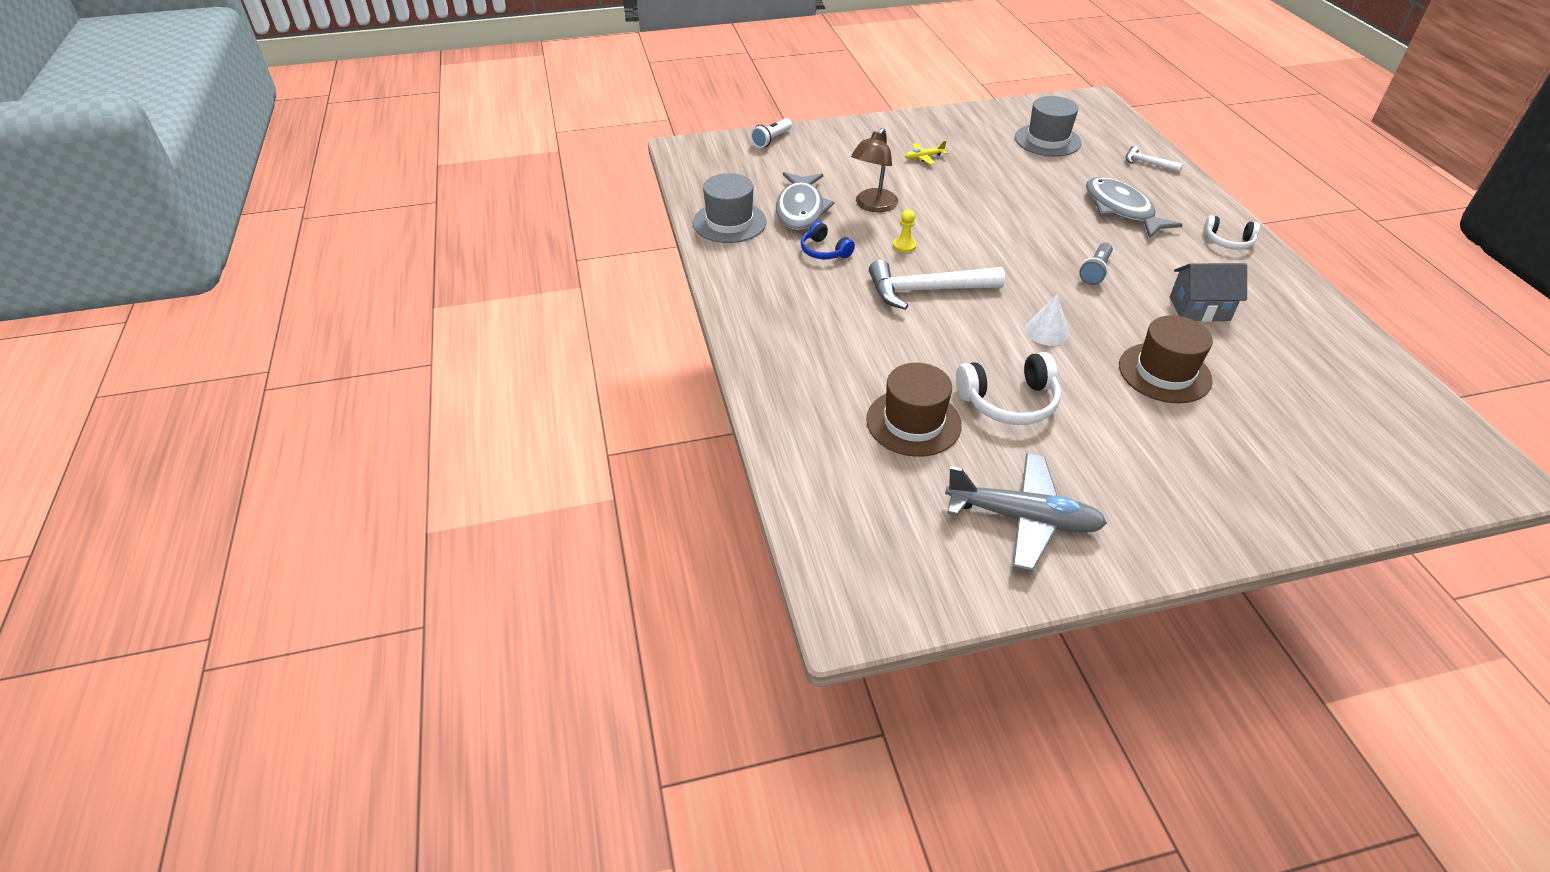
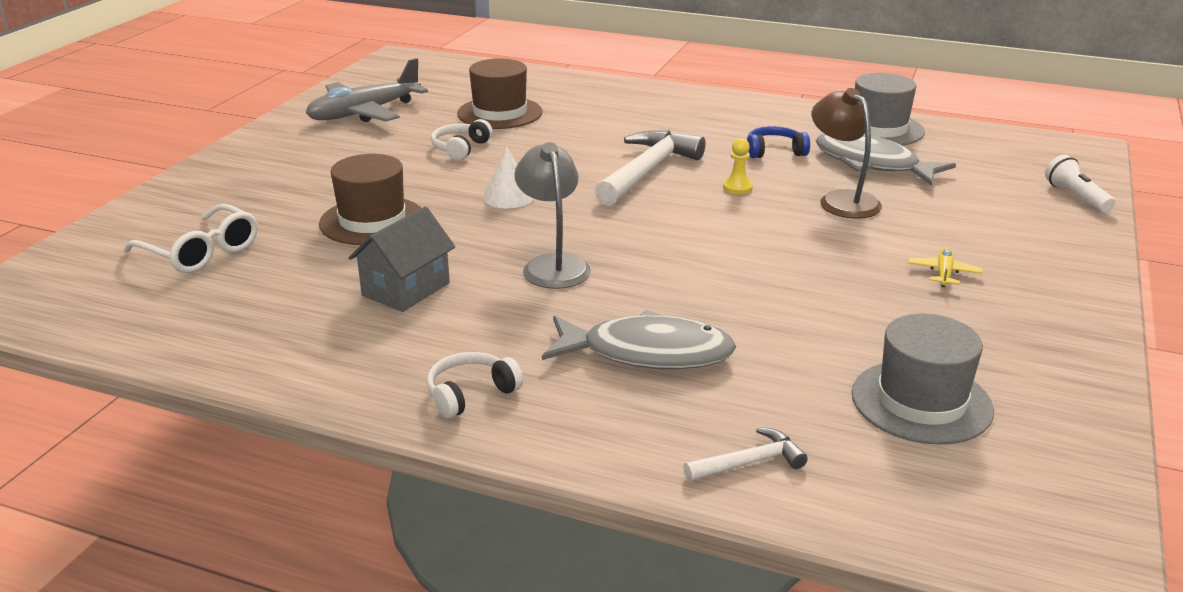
camera: 125 degrees right, 15 degrees down
(1009, 401) = (461, 148): white headphones -> white headphones, size x0.62
(1095, 271) = (553, 265): grey flashlight -> grey lamp
(1315, 424) = (201, 252): none -> white glasses

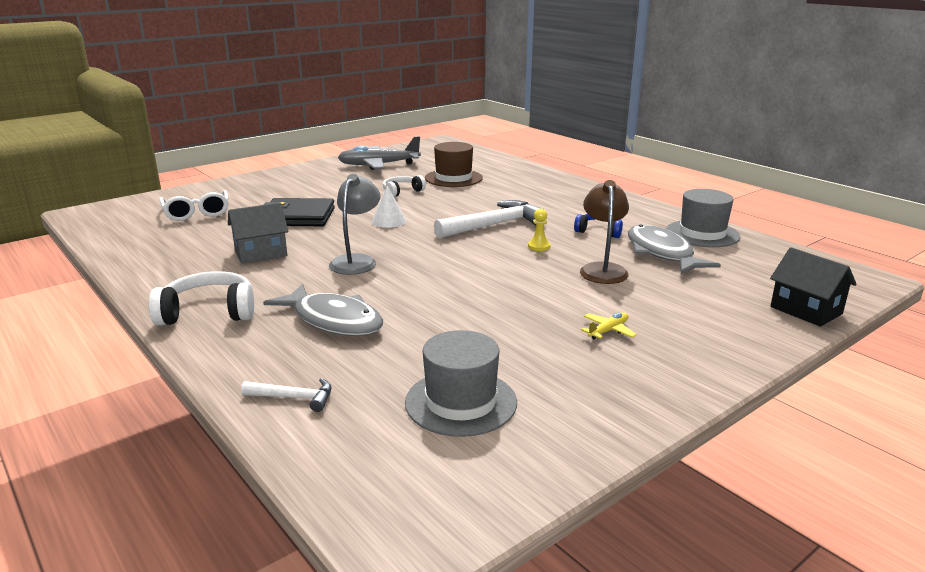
camera: 30 degrees right, 5 degrees down
(372, 221) = (298, 217): brown hat -> black wallet
(471, 394) = (208, 312): white headphones -> white headphones, size x1.60
(1076, 197) = (806, 310): white flashlight -> black house

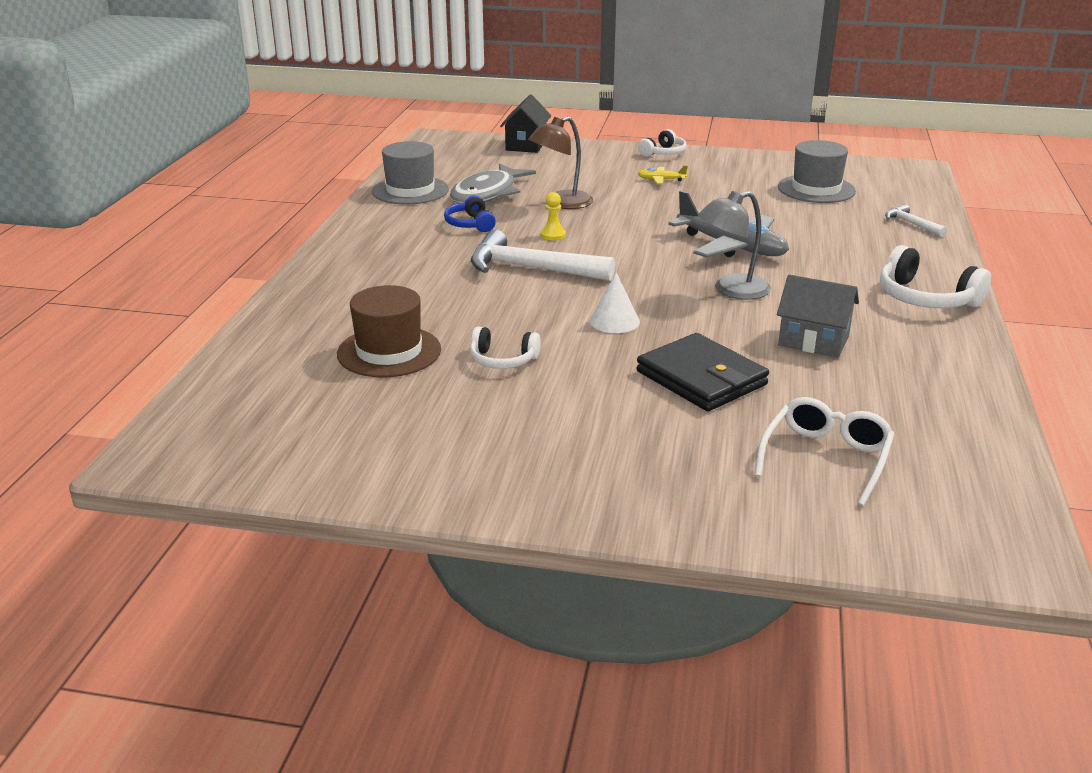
camera: 130 degrees left, 5 degrees up
(334, 321) = (828, 252): grey fish -> none
(378, 165) = (399, 441): grey plane -> grey plane (732, 247)
(703, 372) = (663, 153): none -> white headphones

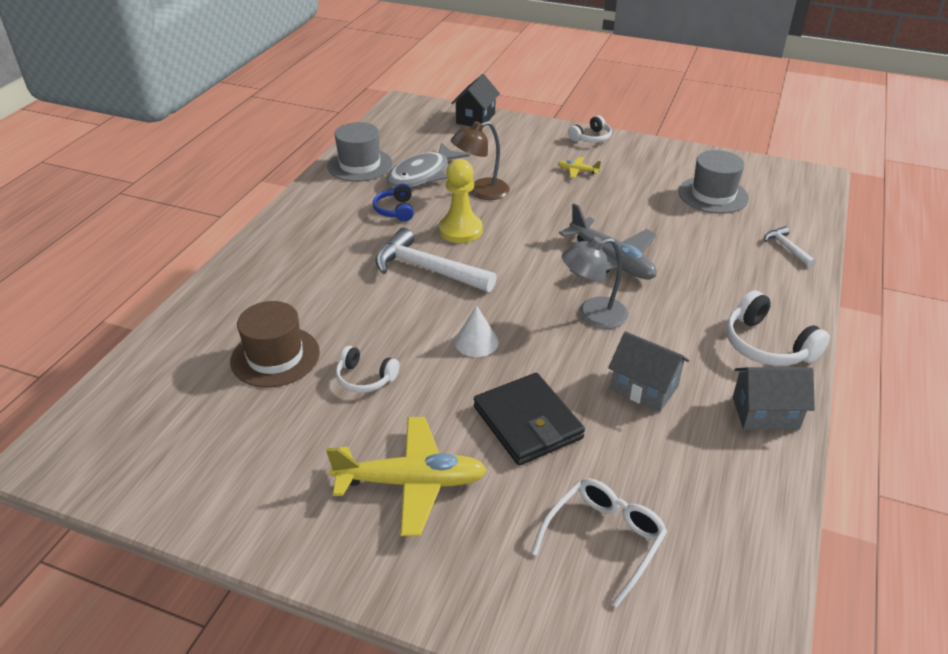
camera: 10 degrees right, 10 degrees up
(553, 235) = (460, 230): yellow pawn -> yellow pawn, size x2.02
(596, 436) = (411, 482): none -> yellow plane
(947, 349) = (765, 413): none -> grey house

